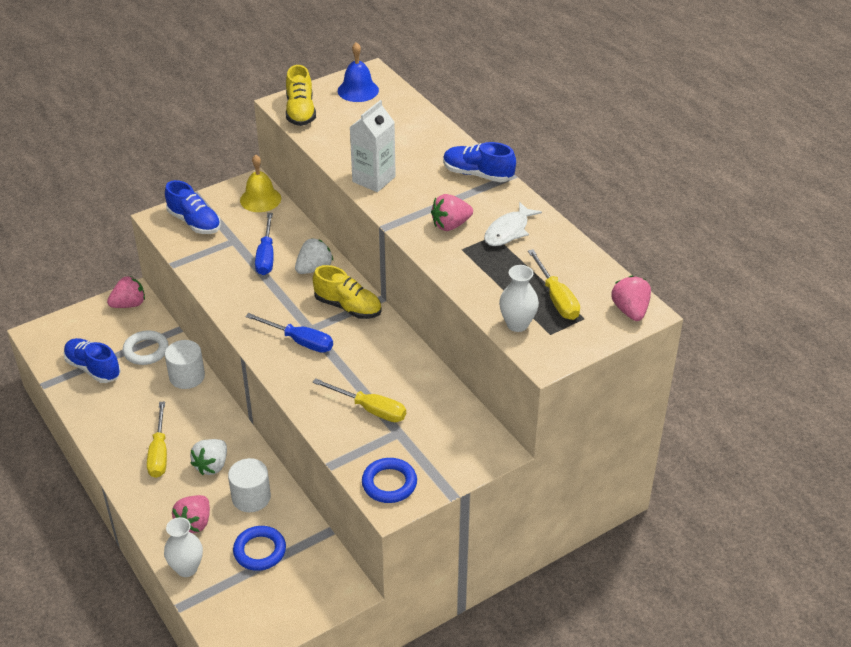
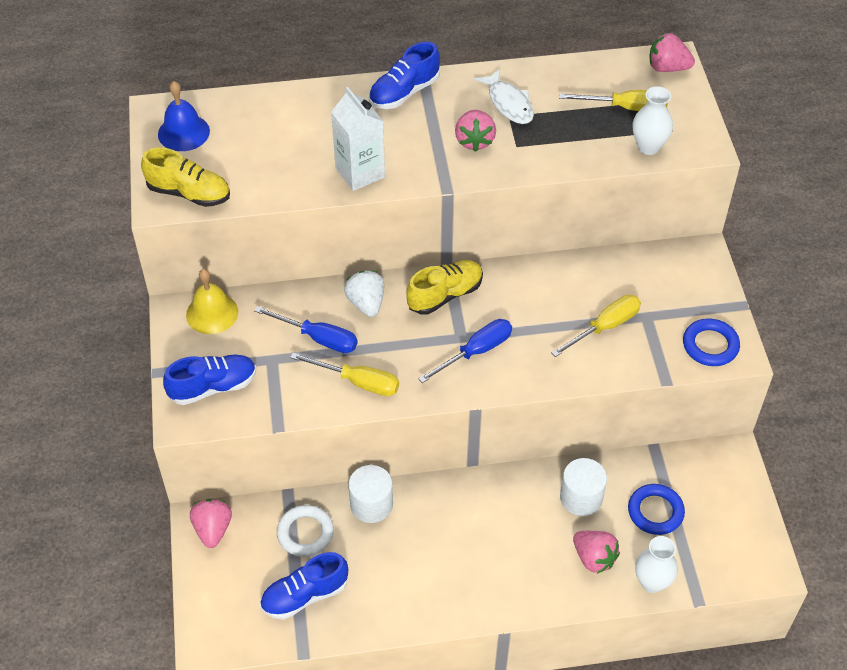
camera: 65 degrees left, 10 degrees up
(159, 453) = (477, 563): yellow screwdriver -> yellow screwdriver (358, 382)
(212, 466) = (520, 519): white strawberry -> none

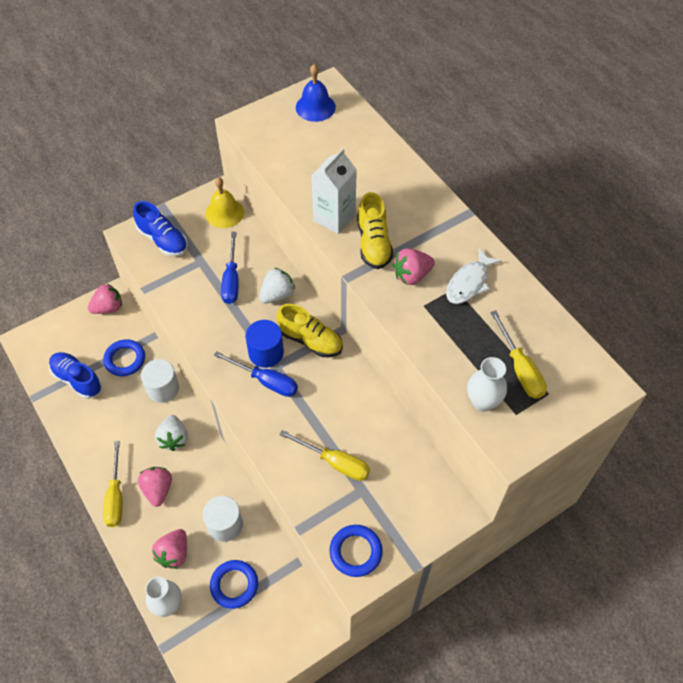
camera: 65 degrees right, 5 degrees up
(189, 193) = (260, 133): yellow shoe -> yellow shoe (373, 243)
(305, 533) = (125, 359): white ring -> blue ring
(358, 382) = (203, 318): yellow screwdriver -> yellow screwdriver (116, 496)
(404, 92) = (436, 211): blue shoe -> none
(439, 339) = (266, 353): none -> blue cylinder
(447, 514) = (174, 438): none -> white strawberry
(667, 68) = (594, 384): pink strawberry -> pink strawberry (158, 490)

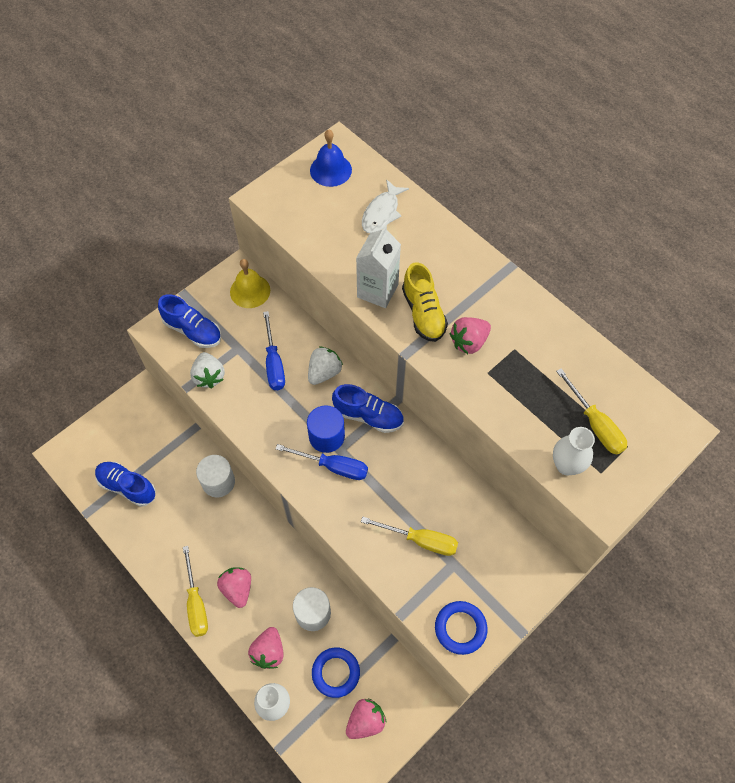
camera: 10 degrees left, 5 degrees up
(108, 308) = (141, 404): pink strawberry -> pink strawberry (365, 721)
(125, 359) = (172, 457): blue ring -> none
(174, 438) = (241, 533): white strawberry -> white strawberry (209, 376)
(310, 340) = (368, 416): yellow shoe -> blue shoe
(469, 283) = (527, 341): white fish -> white fish (382, 213)

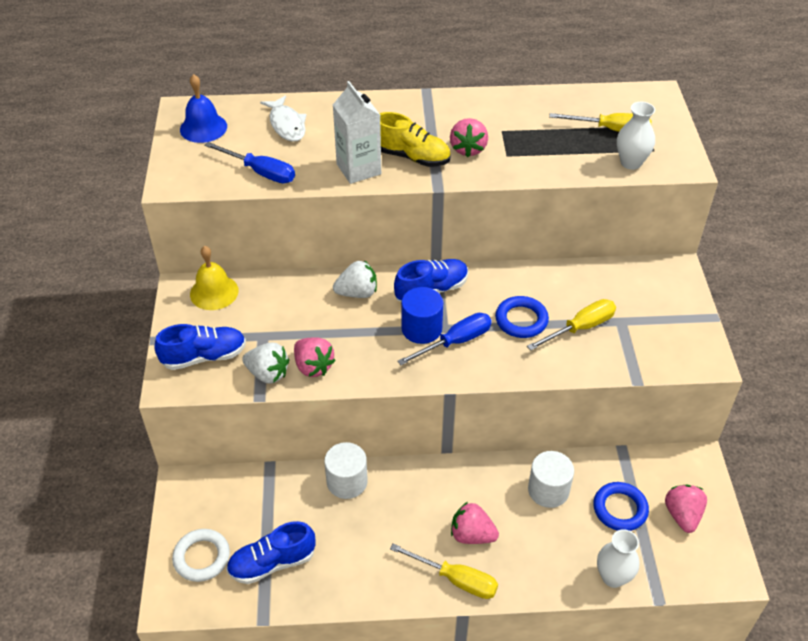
camera: 50 degrees left, 15 degrees down
(102, 445) = (202, 557): none -> white ring
(268, 652) = (557, 549): pink strawberry -> pink strawberry (313, 366)
(274, 363) = (309, 320): blue screwdriver -> blue screwdriver (260, 172)
(324, 372) = (357, 293): white strawberry -> white strawberry turned 90 degrees clockwise
(460, 628) = (681, 351): blue ring -> blue ring (521, 320)

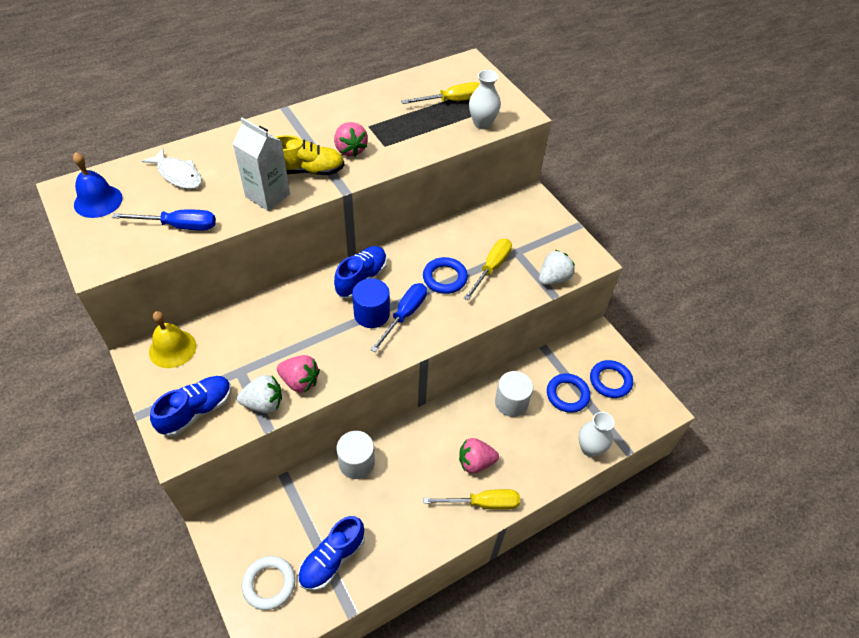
camera: 30 degrees left, 5 degrees up
(357, 293) = (301, 303): white strawberry -> white strawberry (553, 278)
(682, 515) = (610, 381): pink strawberry -> blue ring

